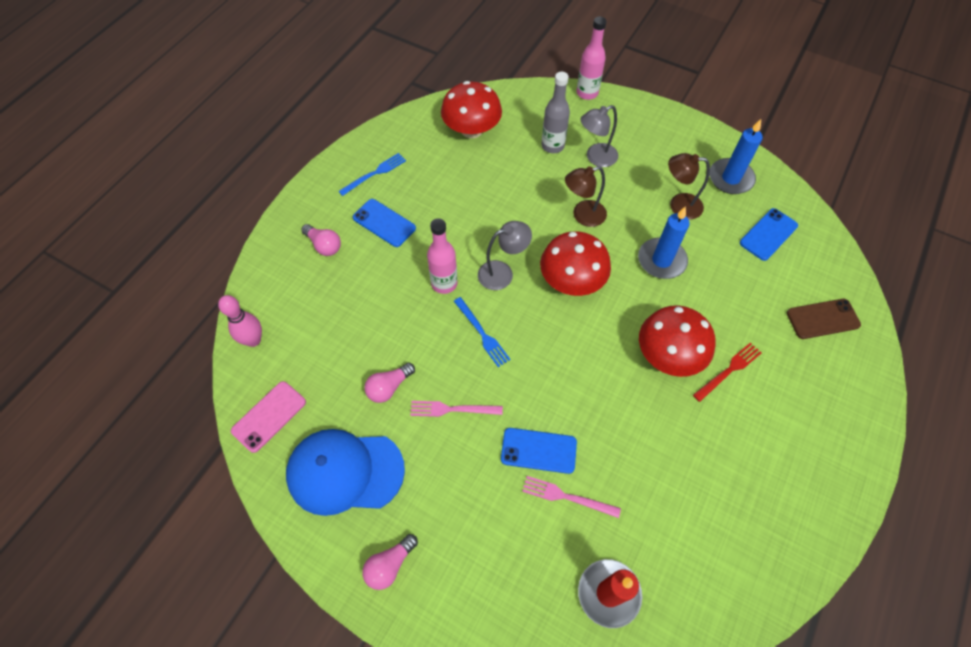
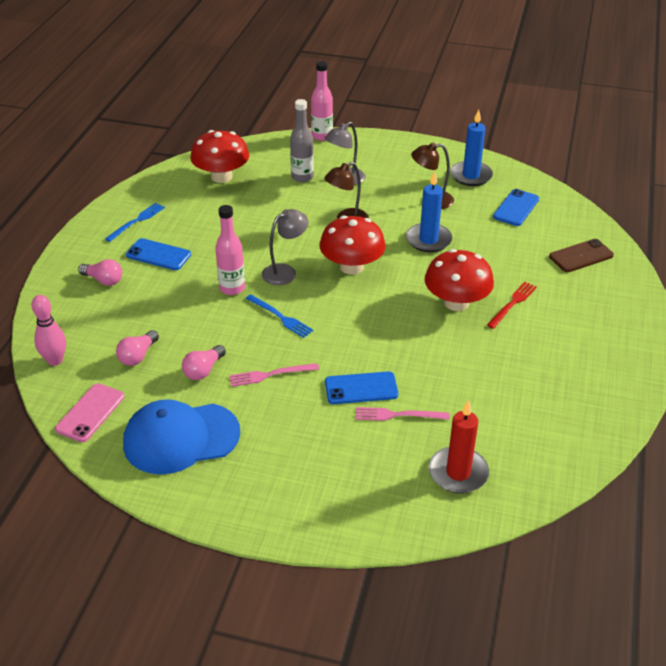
camera: 15 degrees left, 20 degrees down
(390, 565) = (248, 495): pink light bulb -> pink light bulb (138, 356)

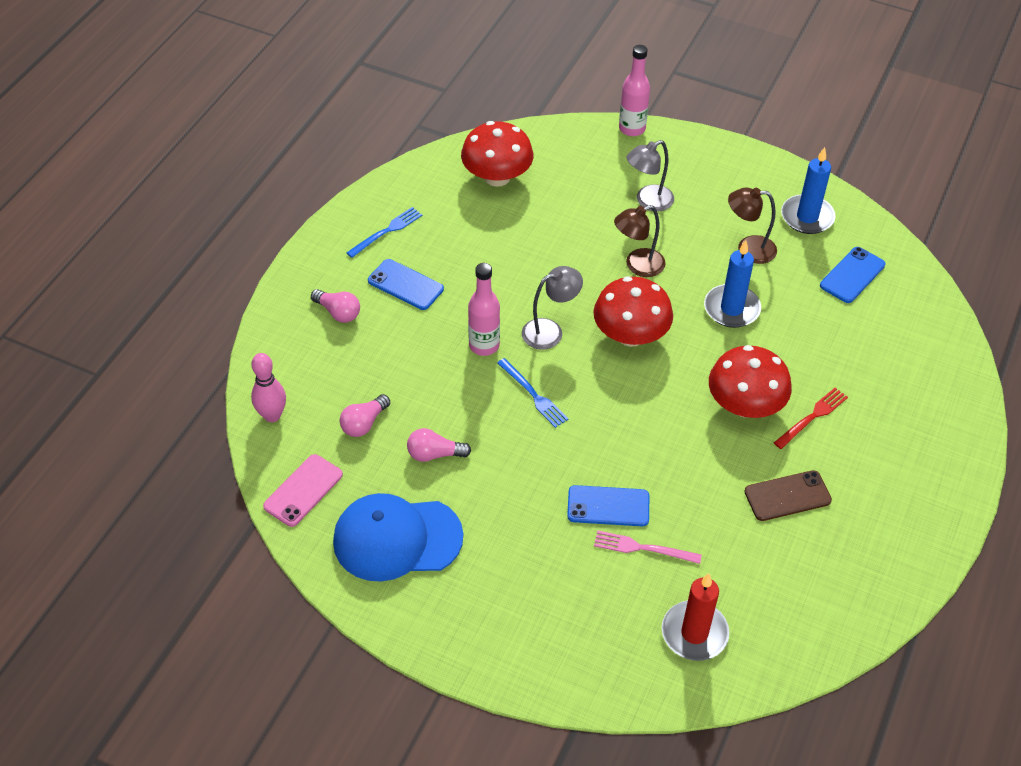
camera: 10 degrees right, 10 degrees up
(203, 370) = (434, 454): pink light bulb -> pink light bulb turned 45 degrees clockwise
(270, 375) = (508, 472): pink fork -> none
(302, 177) = (595, 190): grey bottle -> none
(581, 256) = (915, 360): brown phone -> brown phone (787, 496)

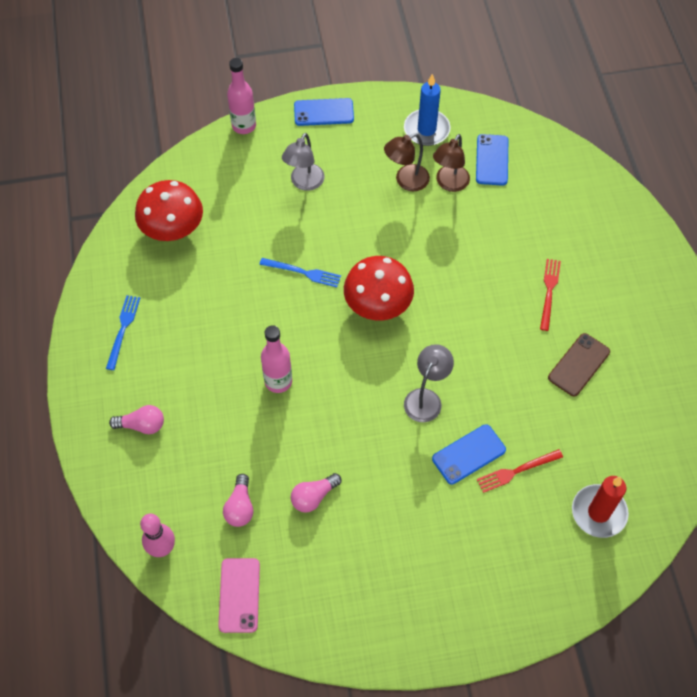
camera: 35 degrees left, 10 degrees up
(397, 539) = (341, 585): blue cap -> none
(405, 285) = (176, 367): blue phone -> blue phone (323, 112)
(533, 395) = (347, 399): blue fork -> blue fork (303, 272)
(550, 331) = (317, 338): grey lamp -> grey lamp (426, 398)
(637, 266) = (338, 243): brown lamp -> brown lamp (449, 184)
(643, 548) = (516, 471): pink fork -> red fork
(731, 309) = (431, 238): blue candle -> none
(745, 405) = (498, 311): red mushroom -> none

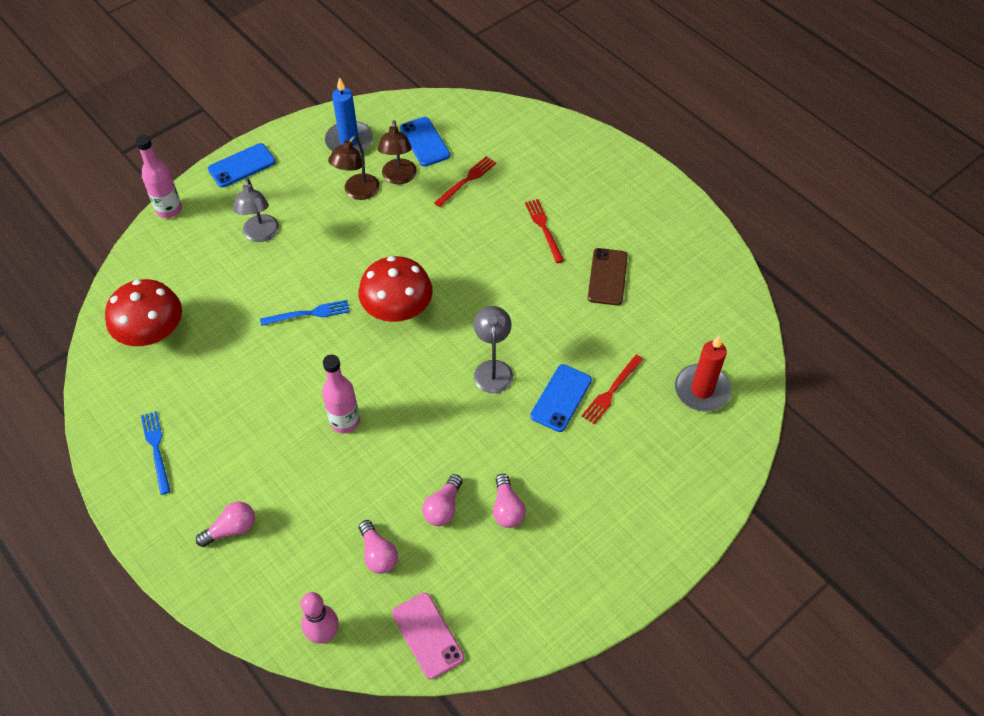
camera: 30 degrees left, 5 degrees down
(364, 526) = (507, 508): none -> pink light bulb
(507, 214) = (467, 180): none -> red fork

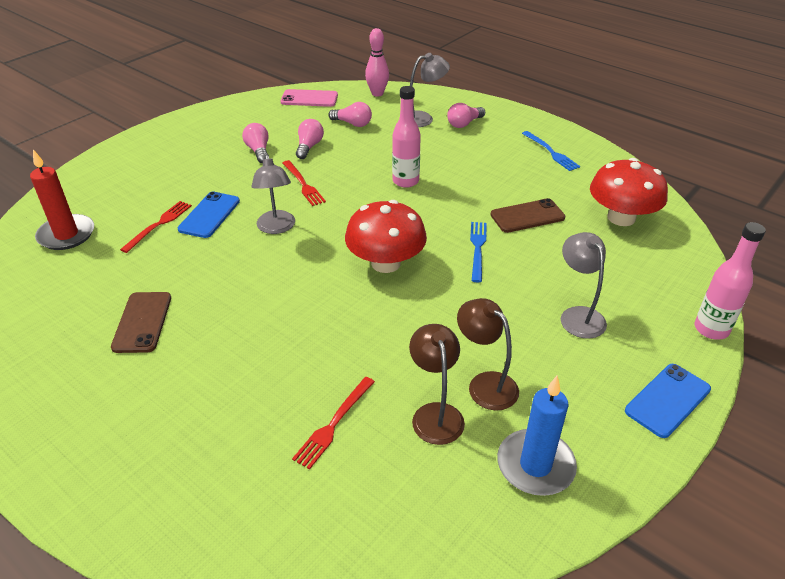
camera: 170 degrees right, 15 degrees down
(241, 348) = (527, 216): none -> brown phone
(280, 551) = (423, 118): none -> grey lamp
(309, 314) = (478, 249): blue fork -> blue fork turned 120 degrees clockwise
(357, 192) = (485, 384): brown lamp -> brown lamp turned 60 degrees counterclockwise
(378, 554) = (352, 123): pink light bulb -> pink light bulb turned 150 degrees clockwise
(424, 142) = (414, 482): blue phone -> none
(427, 635) = (309, 99): pink phone -> pink phone turned 45 degrees counterclockwise
(544, 228) = (219, 369): red fork -> red fork (303, 184)

